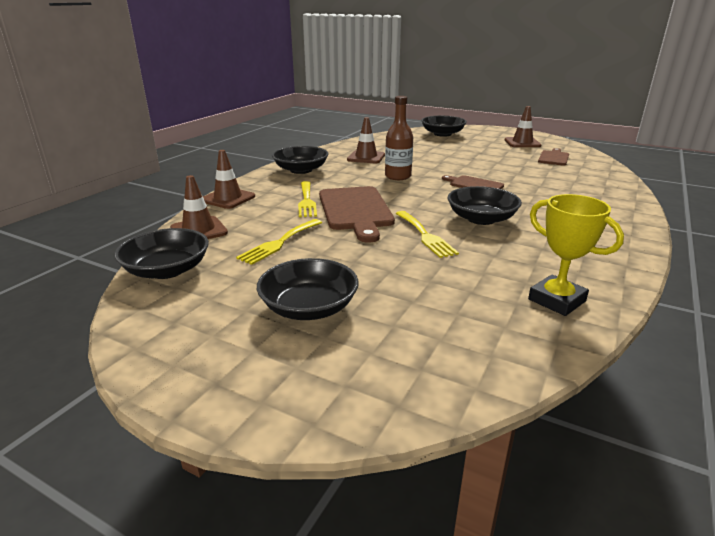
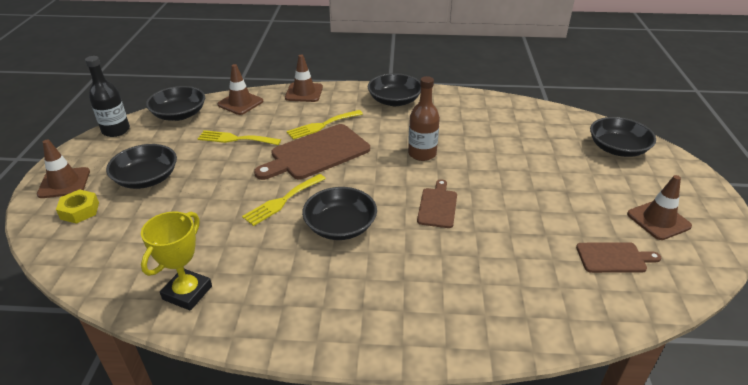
camera: 65 degrees right, 10 degrees up
(138, 324) = (116, 130): none -> black bottle
(344, 370) = (80, 211): none -> yellow nut
(366, 157) = (464, 122): brown traffic cone -> brown traffic cone (64, 183)

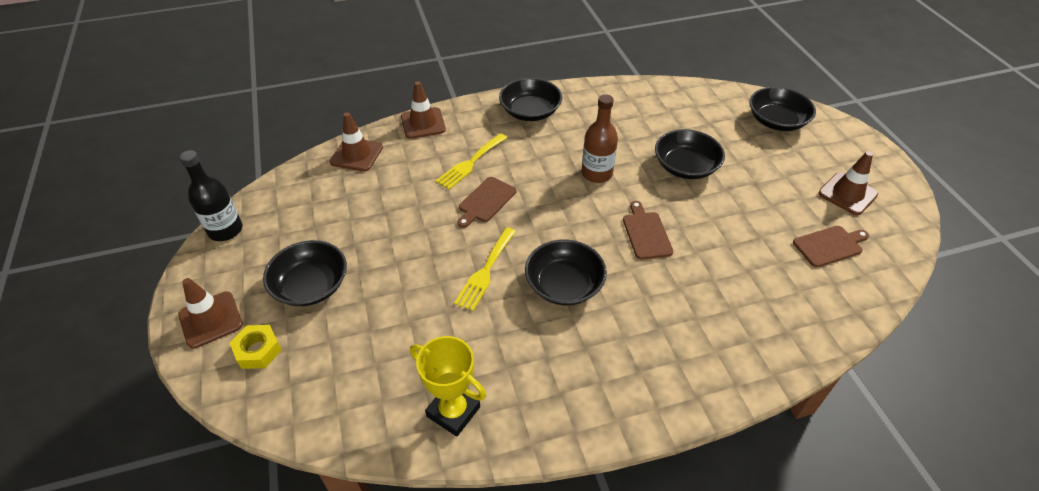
camera: 20 degrees left, 10 degrees up
(179, 114) = (291, 188): black bowl -> black bowl (685, 166)
(187, 293) = (453, 411): yellow trophy -> yellow trophy turned 60 degrees counterclockwise
(235, 139) = (382, 205): yellow fork -> none
(316, 153) = (486, 201): brown cutting board -> brown cutting board, size x0.55

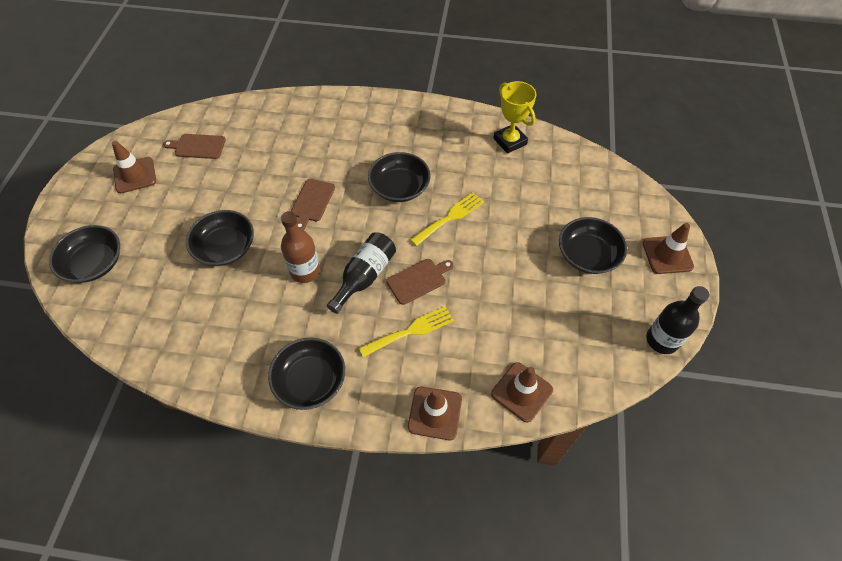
camera: 155 degrees left, 10 degrees up
(258, 350) = (630, 219): yellow nut -> none
(539, 187) = (365, 276): none -> black bottle

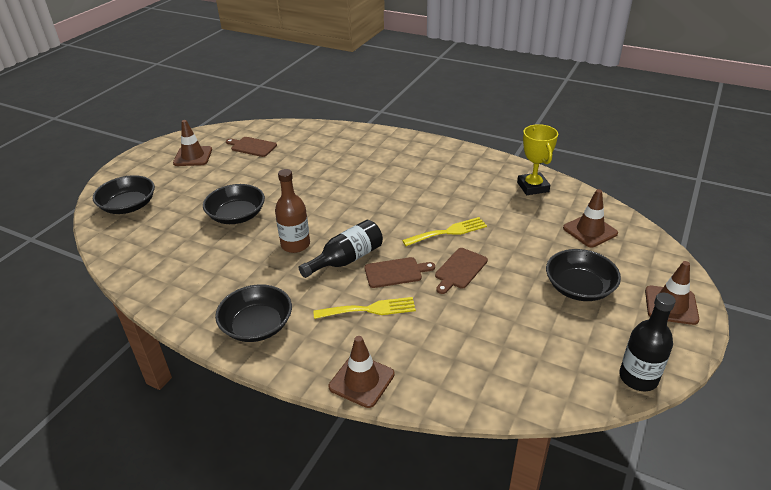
camera: 20 degrees right, 20 degrees down
(312, 202) = (326, 198): brown cutting board -> brown cutting board (459, 270)
(399, 187) = (410, 202): black bowl -> none
(521, 392) = (460, 385): brown traffic cone -> brown traffic cone (590, 231)

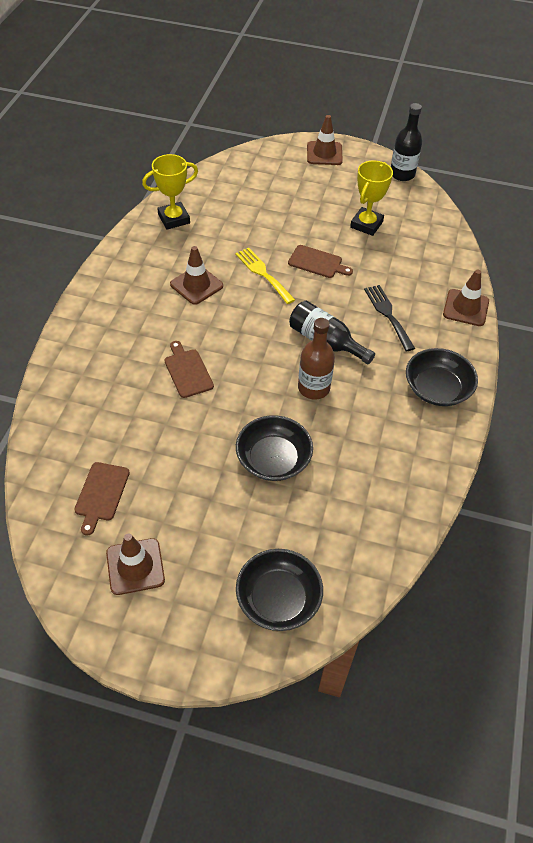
camera: 105 degrees left, 15 degrees up
(369, 309) = (388, 314): yellow fork -> black fork
(396, 272) = (334, 304): brown cutting board -> brown cutting board (187, 371)
(524, 320) = (366, 224): none -> yellow trophy
(579, 287) = (319, 195): black bowl -> none
(590, 231) = (240, 186): brown traffic cone -> brown traffic cone (196, 285)

